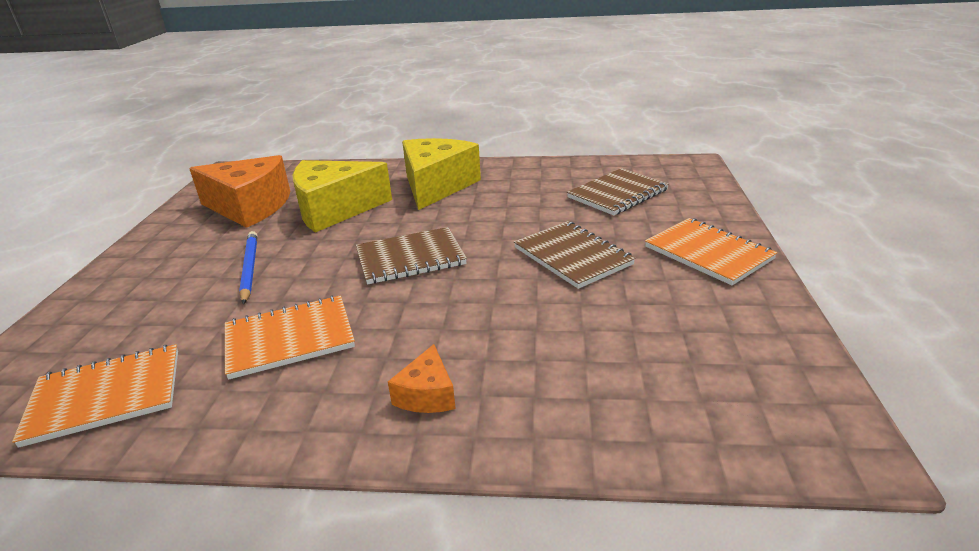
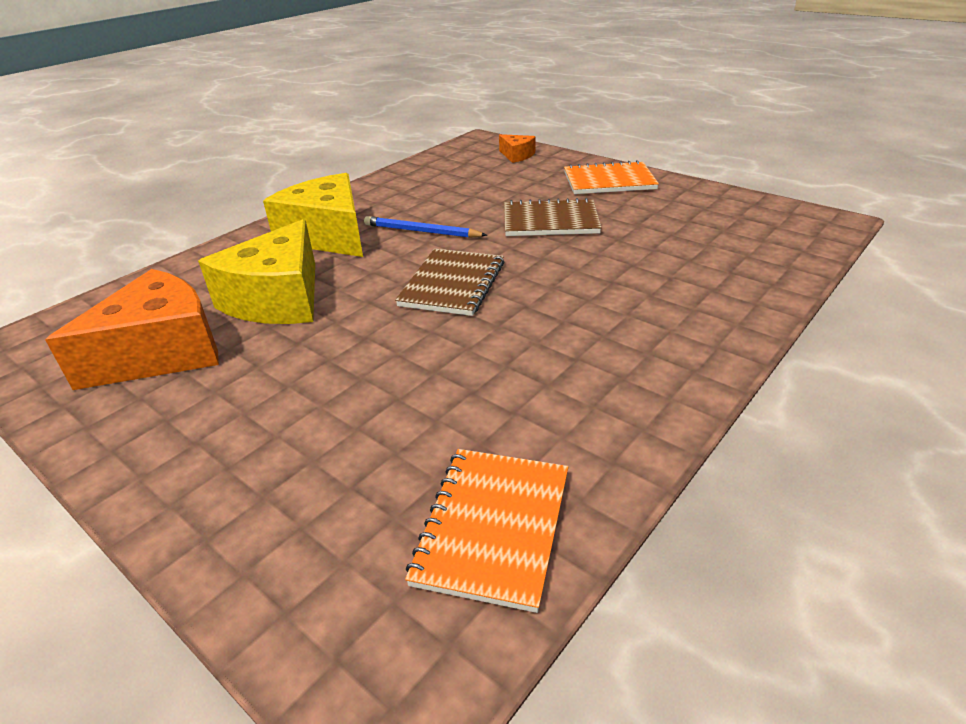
camera: 55 degrees left, 5 degrees up
(250, 268) = (333, 379): blue pencil -> blue pencil (422, 231)
(289, 338) = (516, 379): orange notebook -> none
(427, 394) = (673, 329): orange cheese -> orange cheese (517, 155)
(617, 194) = (481, 176): brown notebook -> none

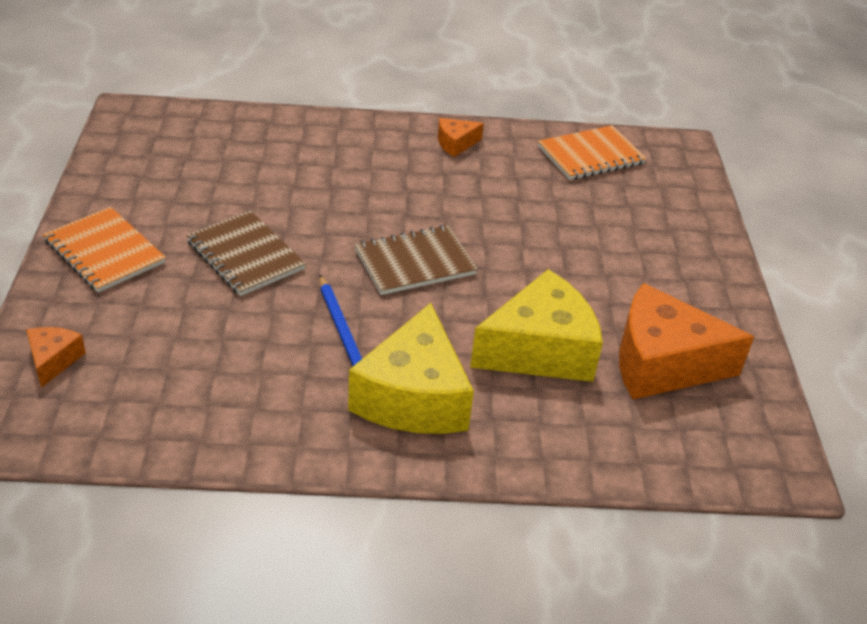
camera: 135 degrees left, 5 degrees up
(634, 396) = (456, 144): none -> orange cheese

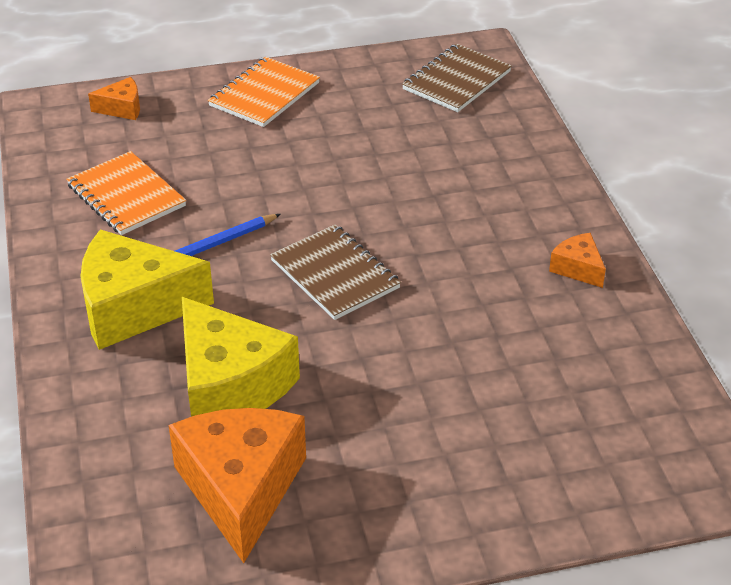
camera: 80 degrees right, 0 degrees up
(245, 255) = (295, 167): brown notebook -> brown notebook (456, 80)
(590, 155) = (634, 389): orange notebook -> orange notebook (126, 196)

